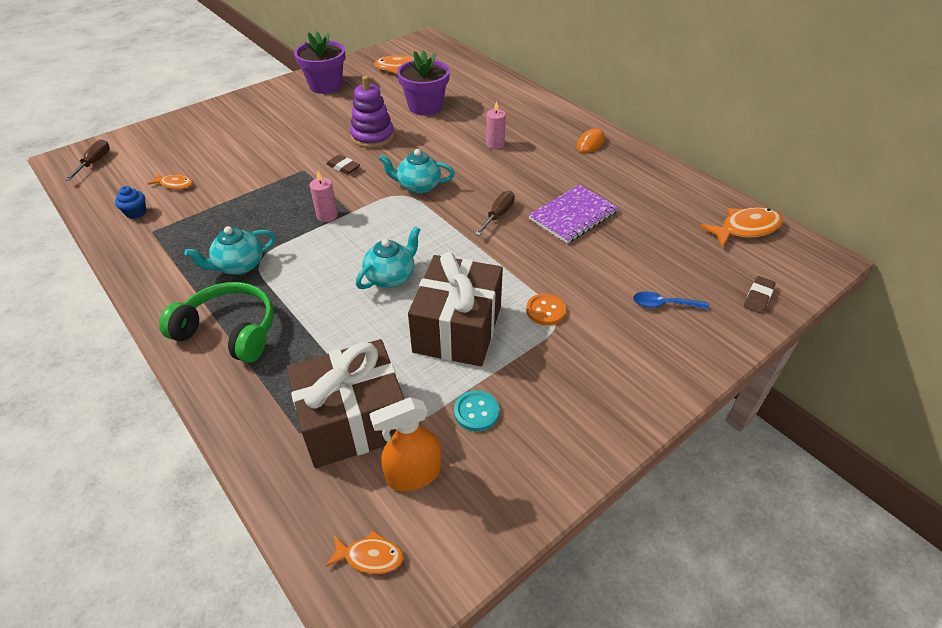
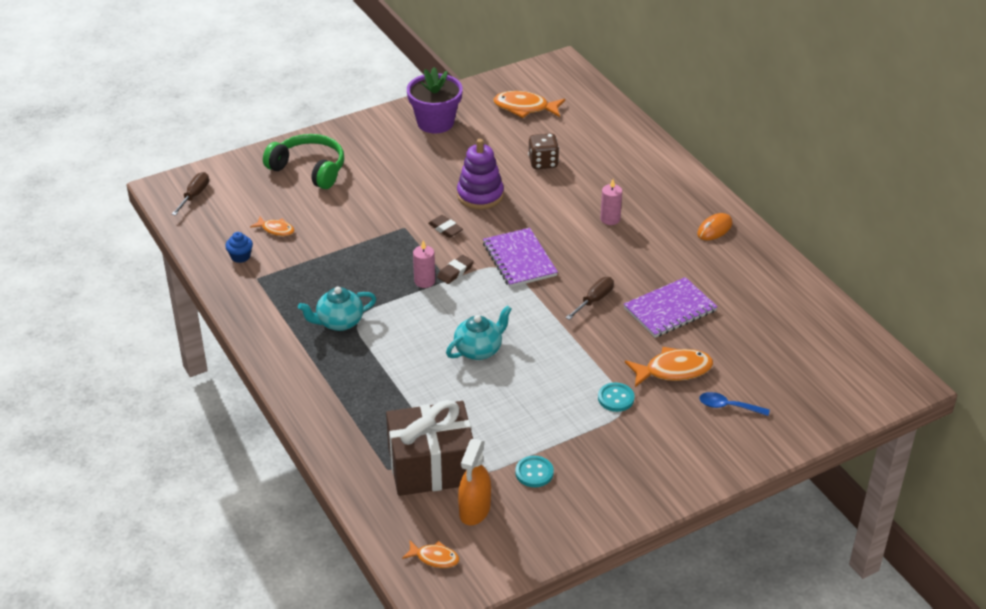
camera: 10 degrees right, 5 degrees down
(229, 331) = (331, 381): green headphones -> green headphones (309, 169)
(413, 474) = (474, 510): orange spray bottle -> orange spray bottle turned 60 degrees counterclockwise
(418, 186) = (519, 259): turquoise teapot -> purple notebook
(425, 107) = (543, 163): purple flower pot -> brown dice
(457, 329) = (532, 404): brown gift -> none
(545, 310) = (616, 398): orange button -> turquoise button
(745, 229) = (841, 344): orange fish -> orange fish (673, 370)
(758, 297) = (821, 411): brown eraser -> brown eraser (455, 272)

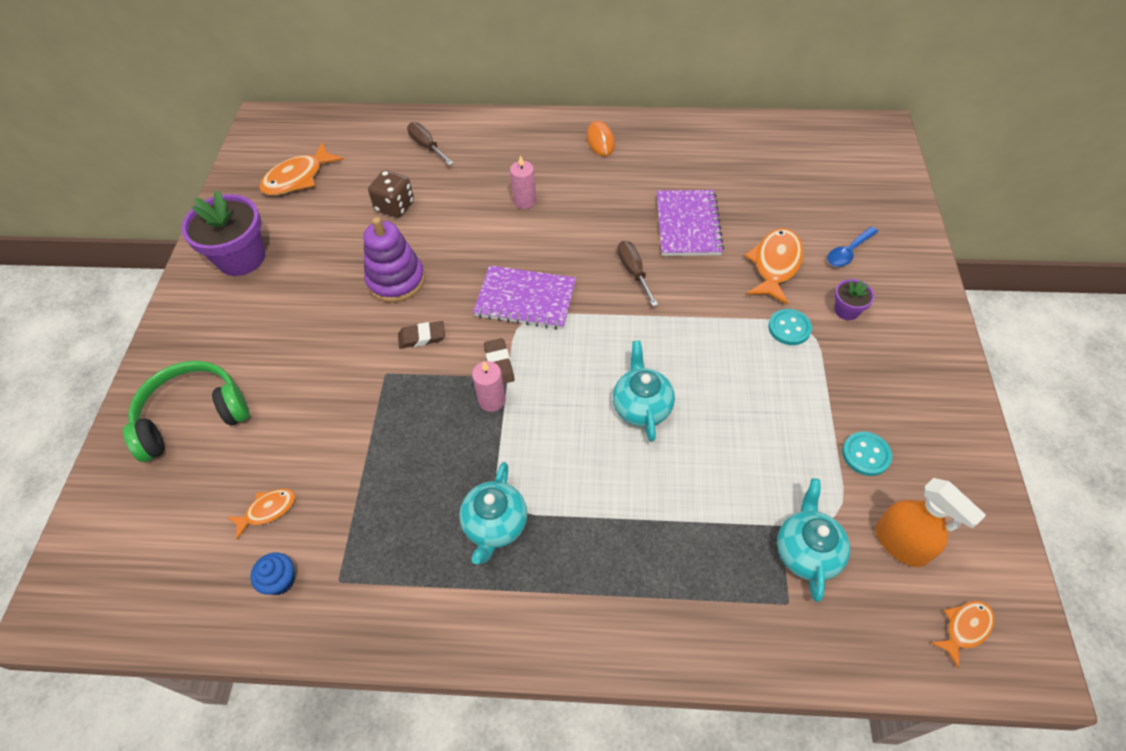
camera: 55 degrees left, 15 degrees up
(194, 195) = (106, 578): brown screwdriver -> brown screwdriver (427, 146)
(431, 466) = (806, 552): brown gift -> turquoise teapot
(663, 424) = (846, 310): none -> purple flower pot

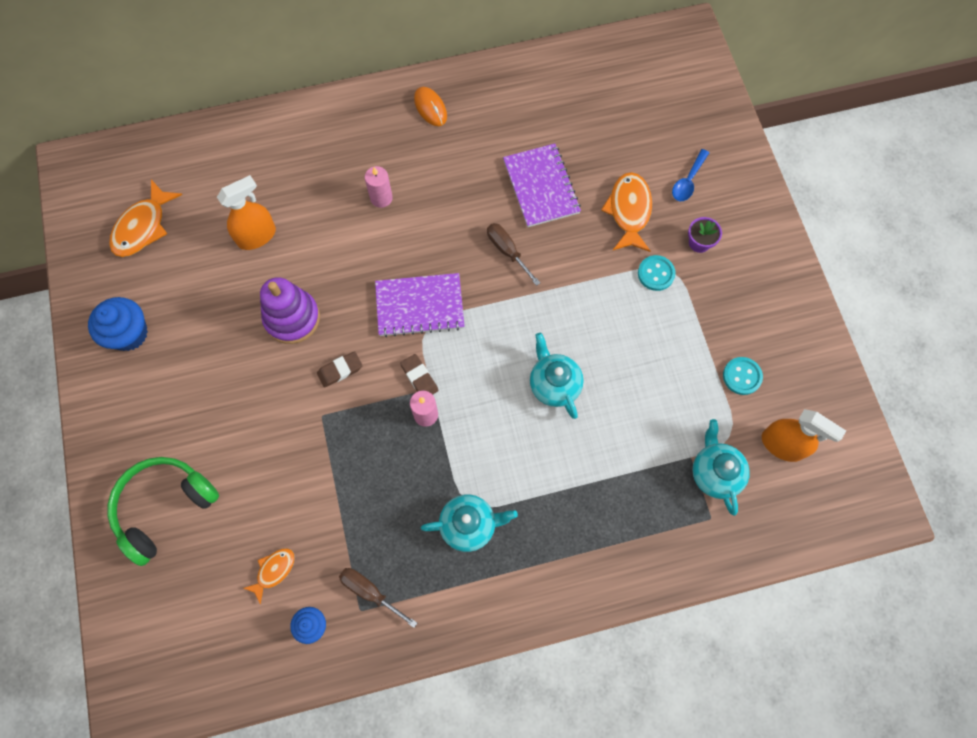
camera: 20 degrees left, 15 degrees up
(241, 258) = (129, 334): purple flower pot -> blue cupcake
(395, 206) = (257, 236): brown dice -> orange spray bottle
(427, 146) = (260, 156): brown screwdriver -> brown screwdriver (370, 592)
(495, 525) = (469, 525): turquoise teapot -> turquoise teapot turned 90 degrees counterclockwise
(964, 628) = (838, 498): orange fish -> none

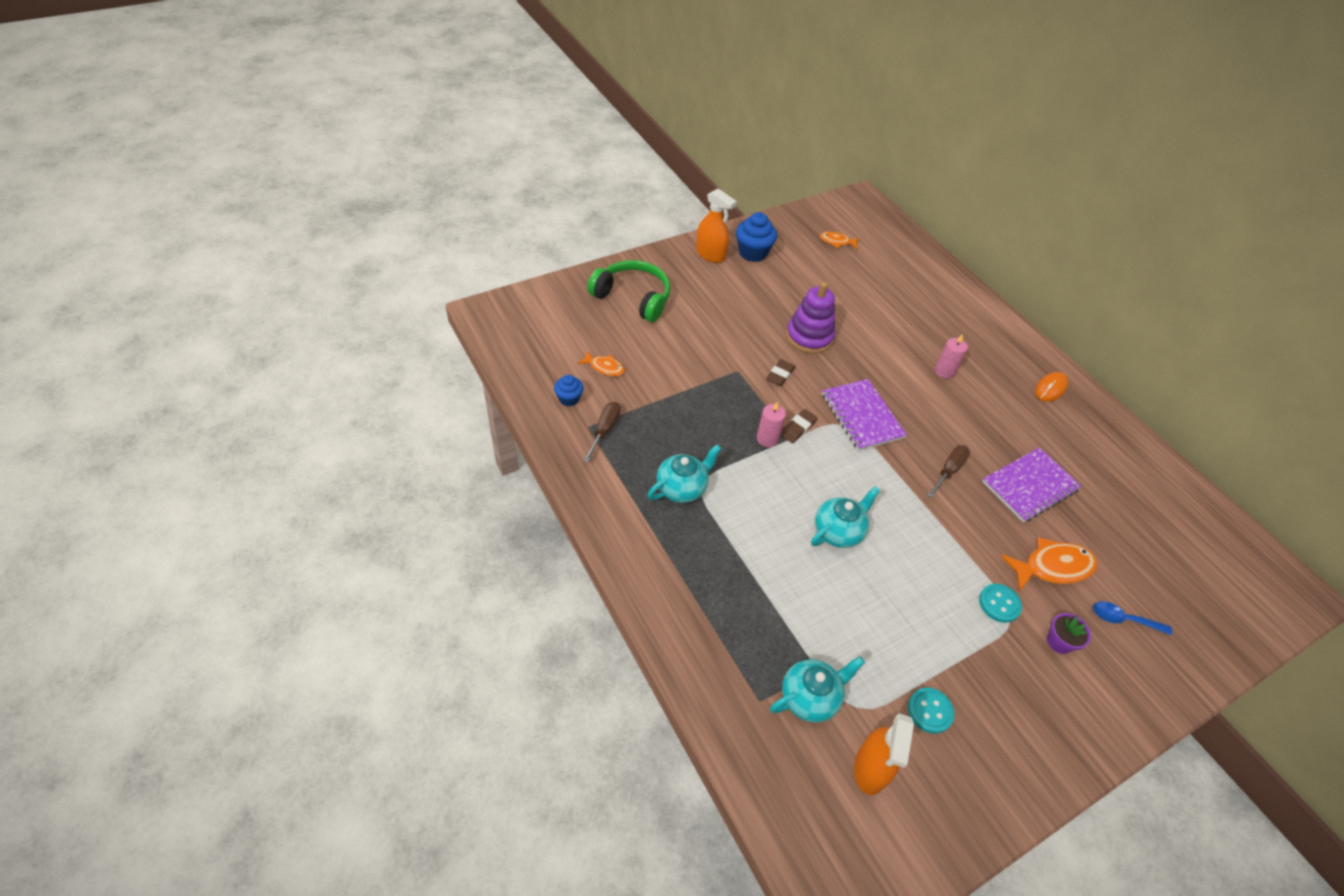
camera: 70 degrees right, 20 degrees down
(143, 227) = (837, 242): orange fish -> orange fish, size x0.58
(257, 236) = (865, 303): orange spray bottle -> orange spray bottle (710, 255)
(340, 370) = (780, 375): brown eraser -> brown eraser turned 75 degrees clockwise
(469, 525) = (682, 488): turquoise teapot -> turquoise teapot turned 105 degrees counterclockwise

